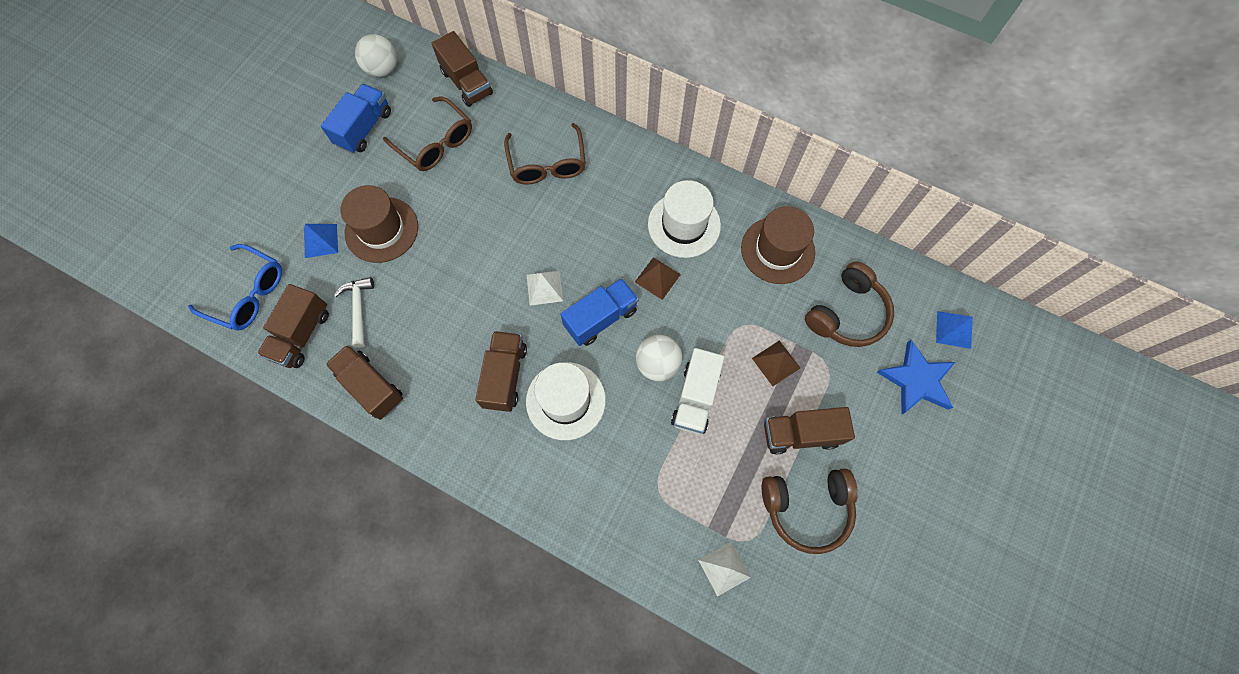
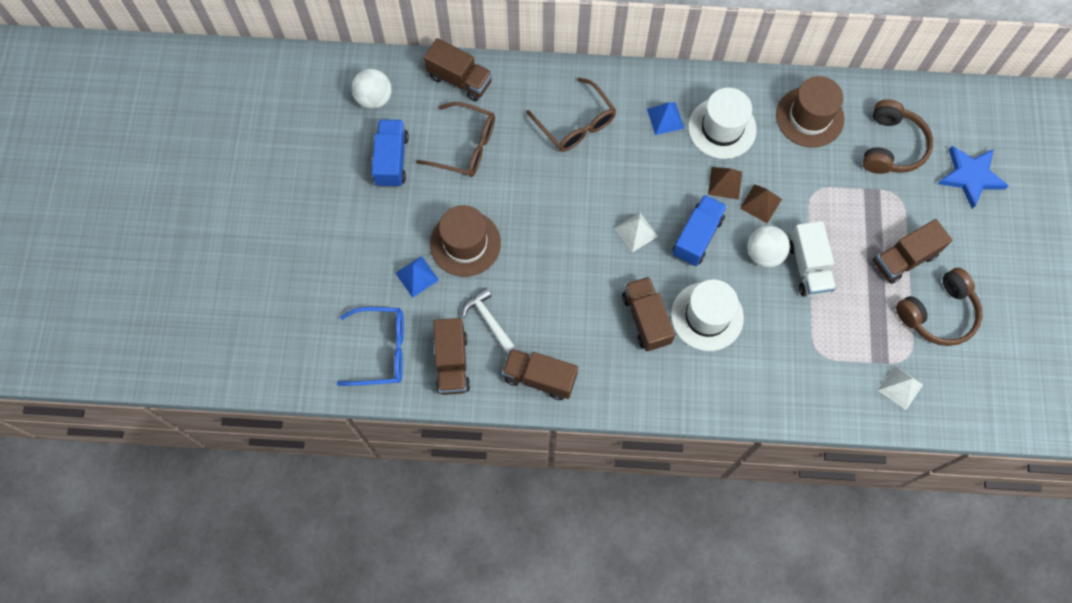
camera: 25 degrees left, 0 degrees up
(776, 363) = (856, 211): brown pyramid -> brown pyramid (760, 203)
(953, 329) = (979, 123): blue pyramid -> blue pyramid (665, 118)

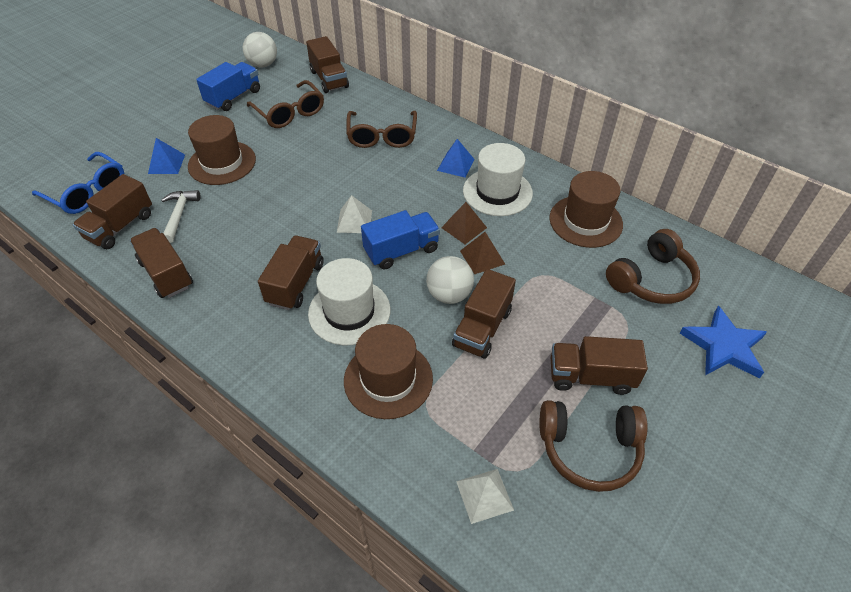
camera: 35 degrees right, 20 degrees down
(779, 350) = (388, 379): none -> brown hat
(808, 267) = (482, 328): white truck -> brown truck

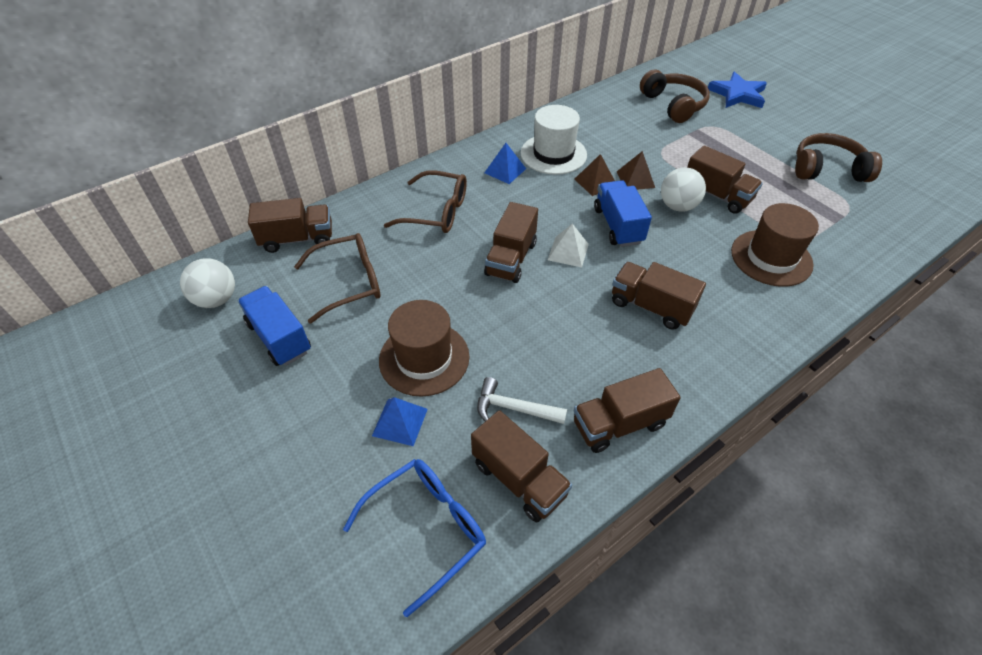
camera: 75 degrees left, 0 degrees up
(349, 311) = (692, 272): white hat -> none
(484, 495) = (872, 225): white pyramid -> none
(585, 221) = (604, 118): brown hat -> none
(589, 449) = (827, 169): brown headphones -> brown headphones turned 105 degrees counterclockwise
(590, 376) = (765, 154): brown truck -> brown truck (511, 258)

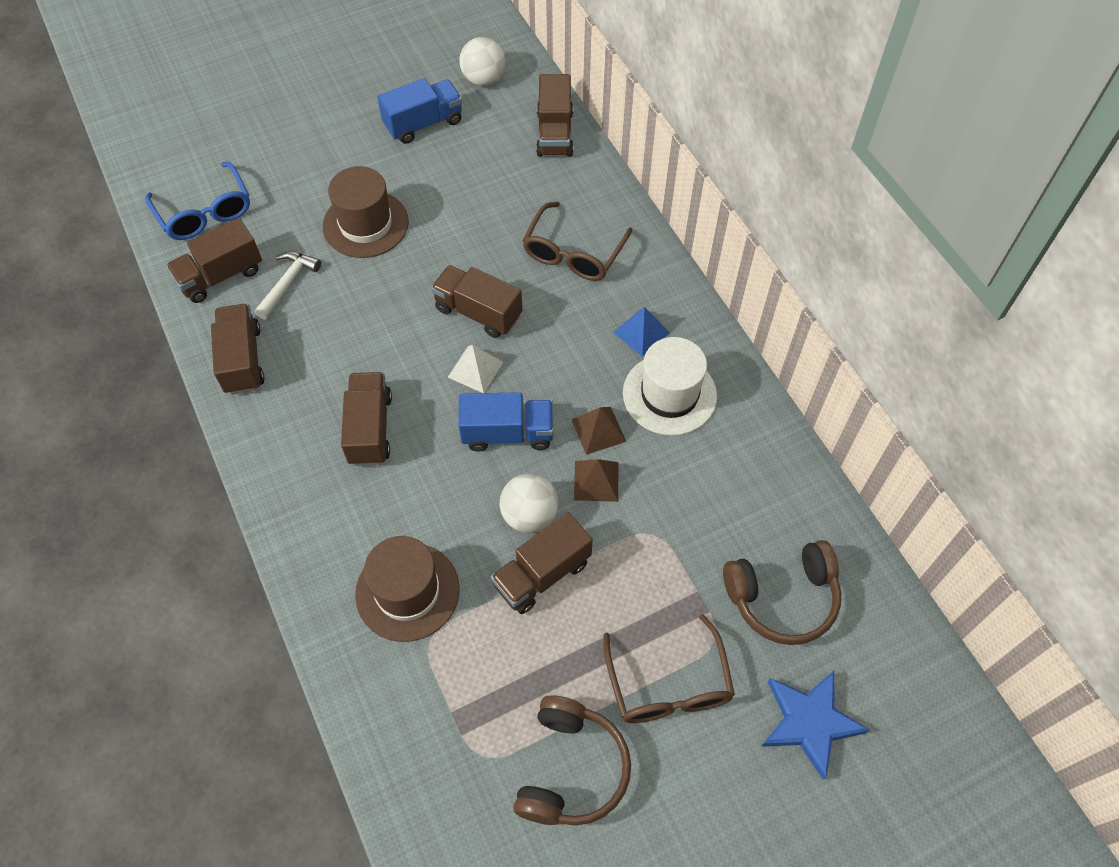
camera: 100 degrees right, 10 degrees up
(349, 282) = (479, 173): brown glasses -> brown glasses (668, 685)
(400, 422) = (304, 202): blue pyramid -> none
(651, 306) = (370, 429): brown truck -> brown truck turned 45 degrees counterclockwise

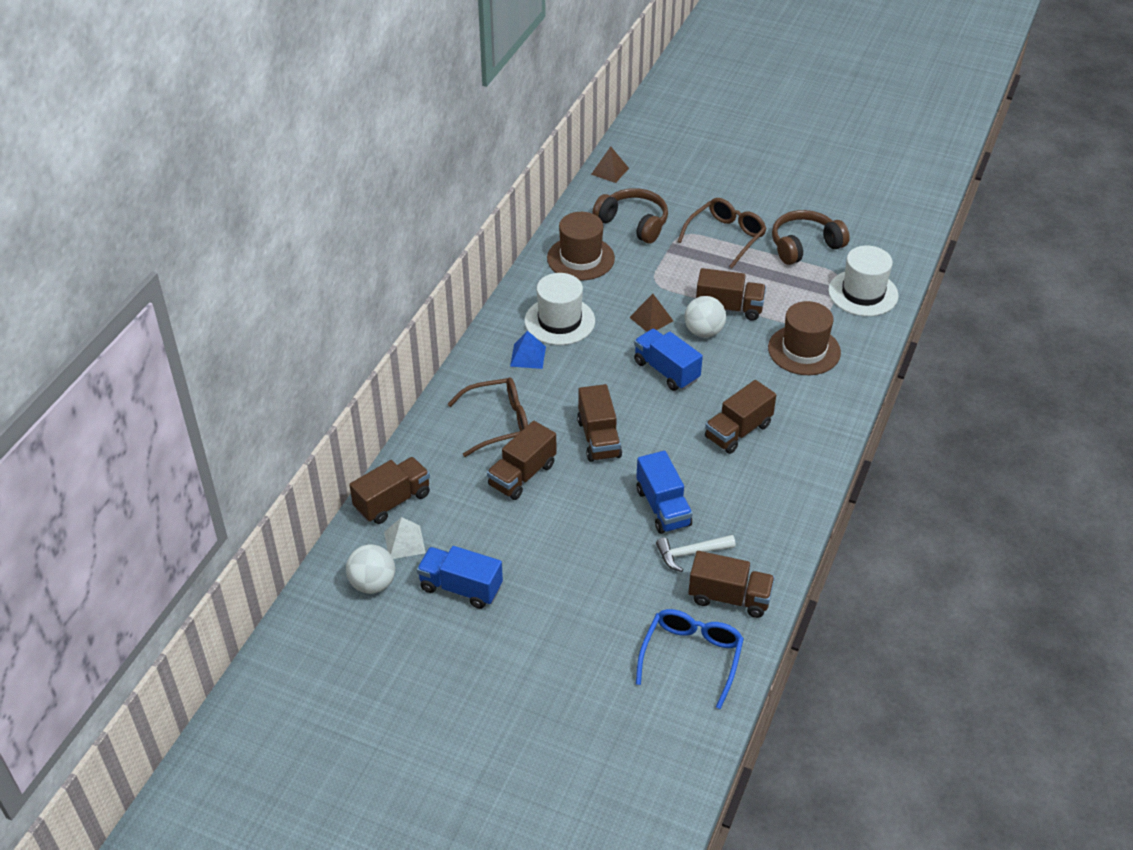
camera: 130 degrees left, 15 degrees down
(242, 360) = (772, 529): brown truck -> brown truck (522, 475)
(353, 300) = (663, 507): none -> blue truck
(365, 224) = (594, 549): brown hat -> brown hat (580, 258)
(427, 753) = (863, 293): none -> white hat
(475, 369) = (641, 412): white pyramid -> white pyramid (404, 542)
(598, 430) = (618, 336): brown pyramid -> brown pyramid (610, 171)
(809, 722) = (685, 189): blue star -> none

